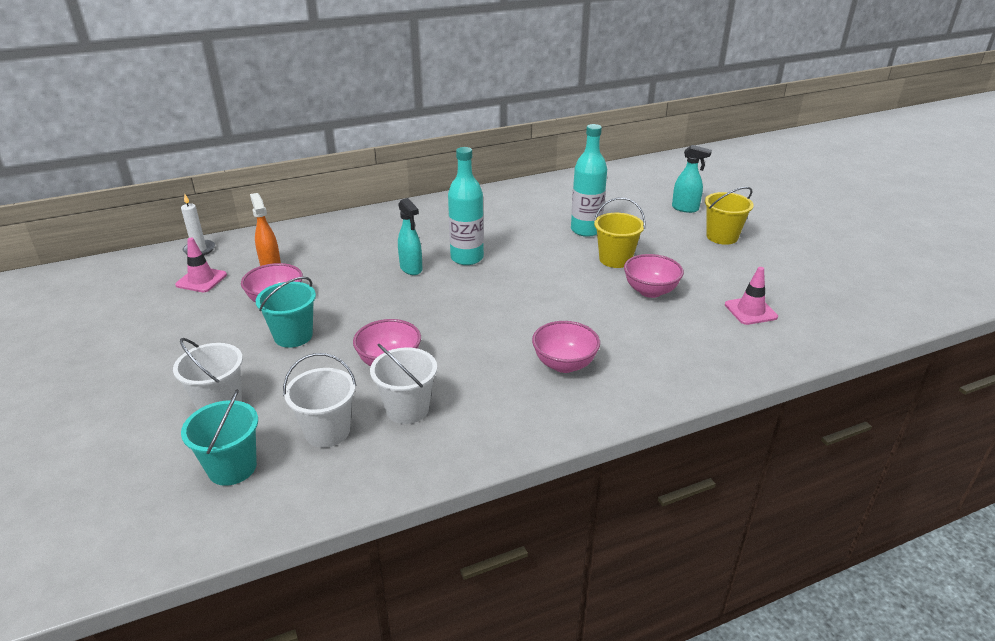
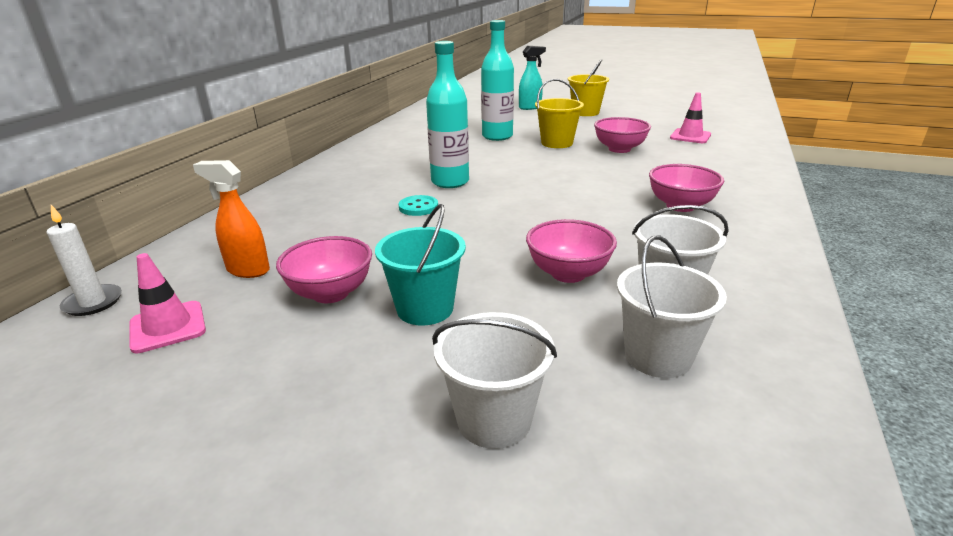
camera: 45 degrees left, 5 degrees down
(232, 467) = (665, 464): turquoise bucket -> none
(411, 269) = (418, 207): turquoise spray bottle -> turquoise button

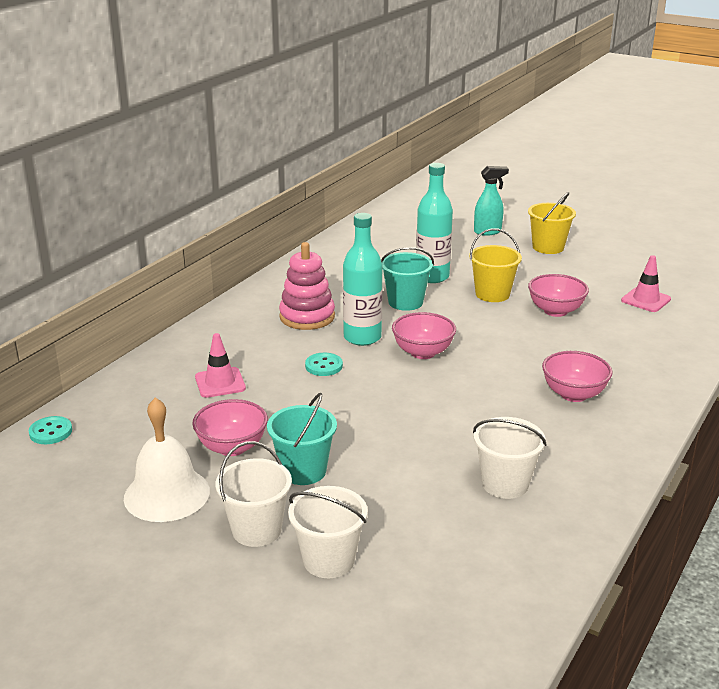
camera: 10 degrees right, 0 degrees up
(93, 302) = (50, 432): white candle -> turquoise button
(168, 327) = (108, 460): pink traffic cone -> pink traffic cone (220, 383)
(247, 270) = (167, 417): orange spray bottle -> none
(248, 359) = (166, 494): none -> white bell
(390, 172) = (307, 317): none -> pink stacking toy
(481, 154) = (405, 302): none -> turquoise bucket
(568, 273) = (431, 454): pink bowl -> pink bowl (423, 352)
(658, 356) = (466, 533): white bucket -> white bucket (256, 530)

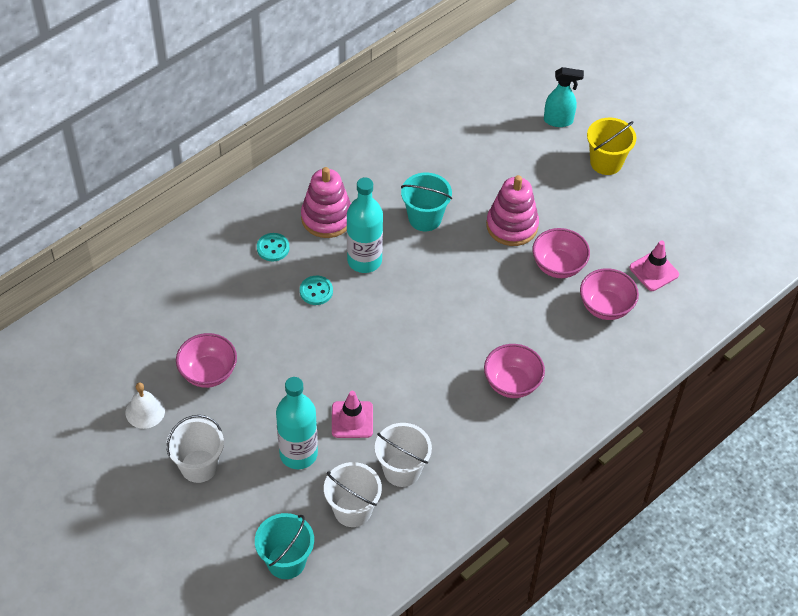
camera: 15 degrees right, 25 degrees up
(50, 432) = (75, 318): turquoise button -> turquoise button (273, 248)
(166, 494) = (145, 411): white bell -> white bell, size x0.60
(220, 383) = (222, 291): pink traffic cone -> pink traffic cone (352, 420)
(303, 471) = (254, 414): turquoise bucket -> turquoise bucket (286, 561)
(328, 560) = (239, 509): white bucket -> white bucket (352, 510)
(423, 352) = (409, 295): pink bowl -> pink bowl (605, 307)
(432, 277) = (467, 184): turquoise bottle -> turquoise bottle (298, 454)
(492, 294) = (512, 226): yellow bucket -> pink stacking toy

